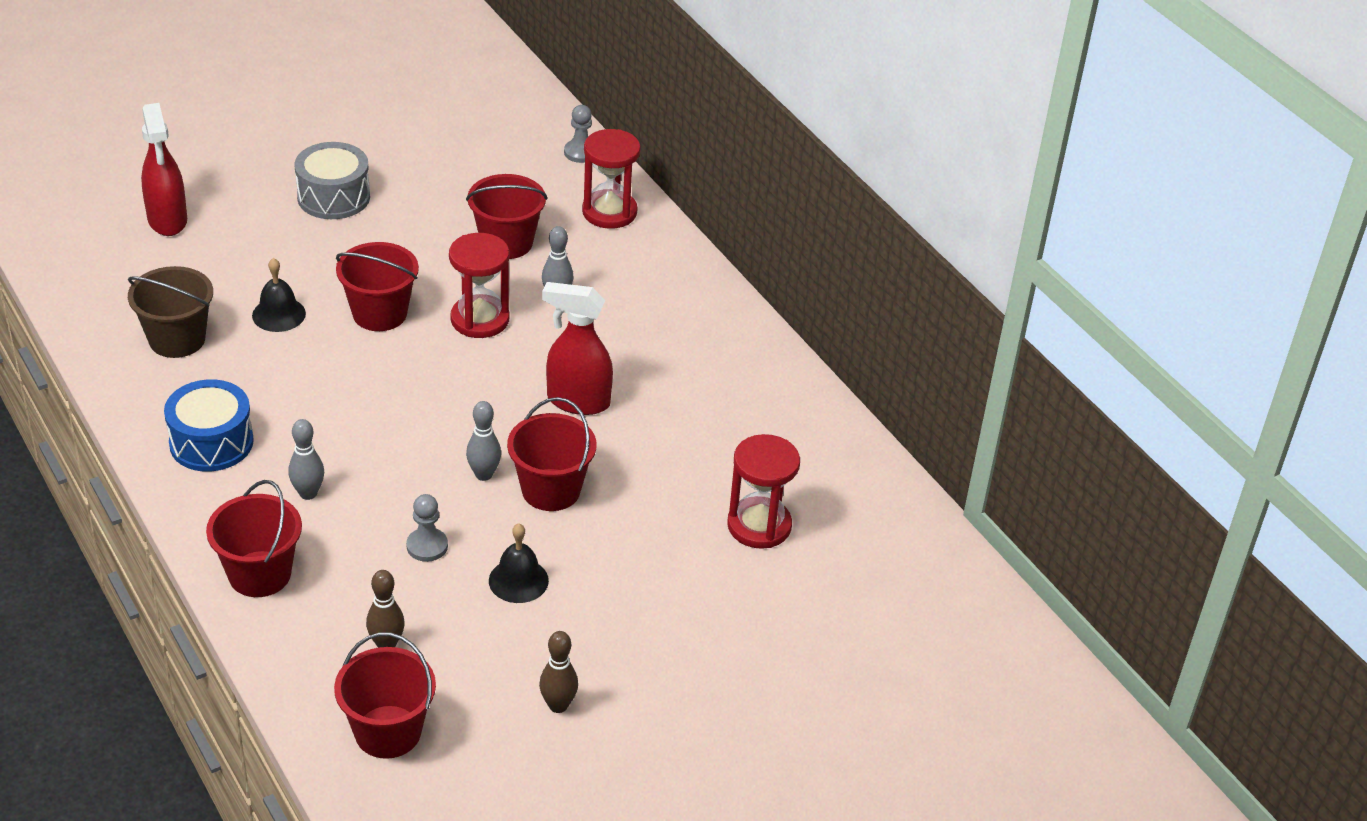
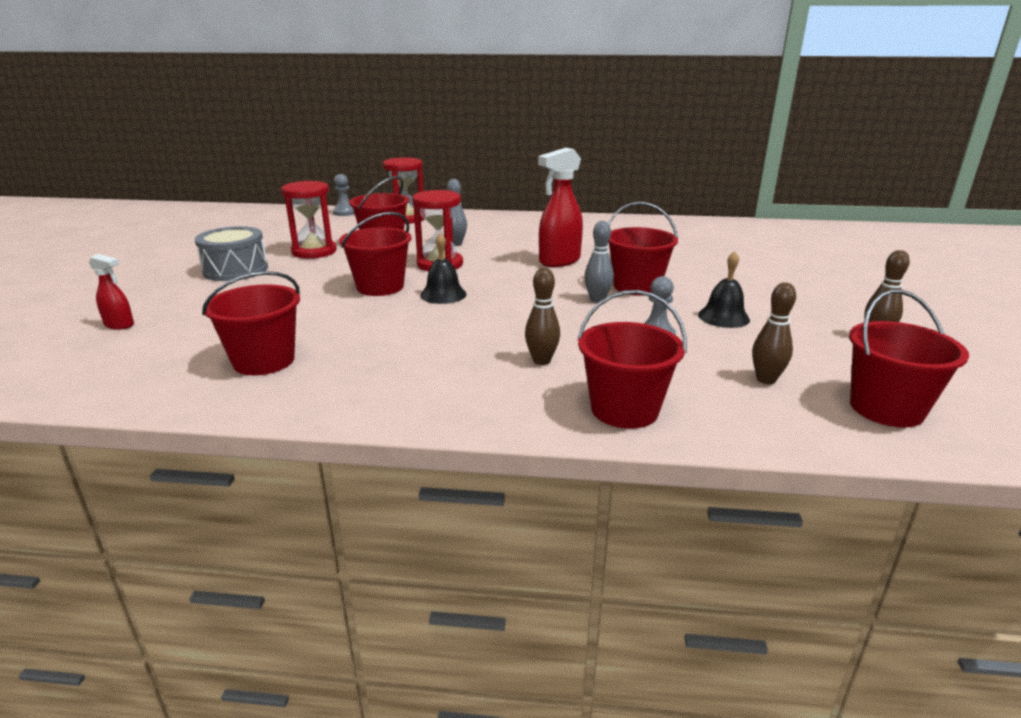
camera: 50 degrees left, 15 degrees down
(167, 220) = (119, 325): red spray bottle -> red spray bottle, size x0.53
(177, 339) = (264, 361): brown bucket -> red bucket
(211, 442) = (419, 383): blue drum -> none
(279, 314) = (315, 316): black bell -> black bell (443, 294)
(308, 493) = (541, 361): grey bowling pin -> brown bowling pin
(759, 525) = (726, 251): red hourglass -> red hourglass (314, 251)

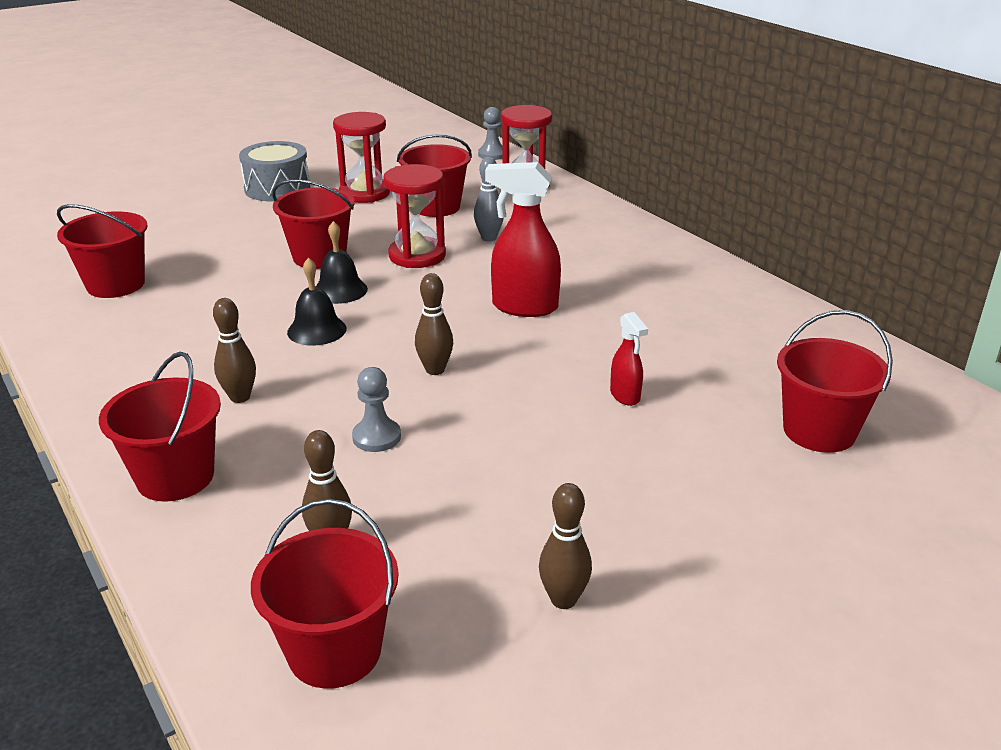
camera: 50 degrees right, 5 degrees up
(119, 325) = (123, 209): red spray bottle -> red spray bottle (625, 396)
(597, 300) = (435, 370): grey bowling pin -> brown bowling pin
(637, 286) = (510, 378): red bucket -> red bucket (819, 431)
(723, 317) = (488, 463): black bell -> black bell (317, 330)

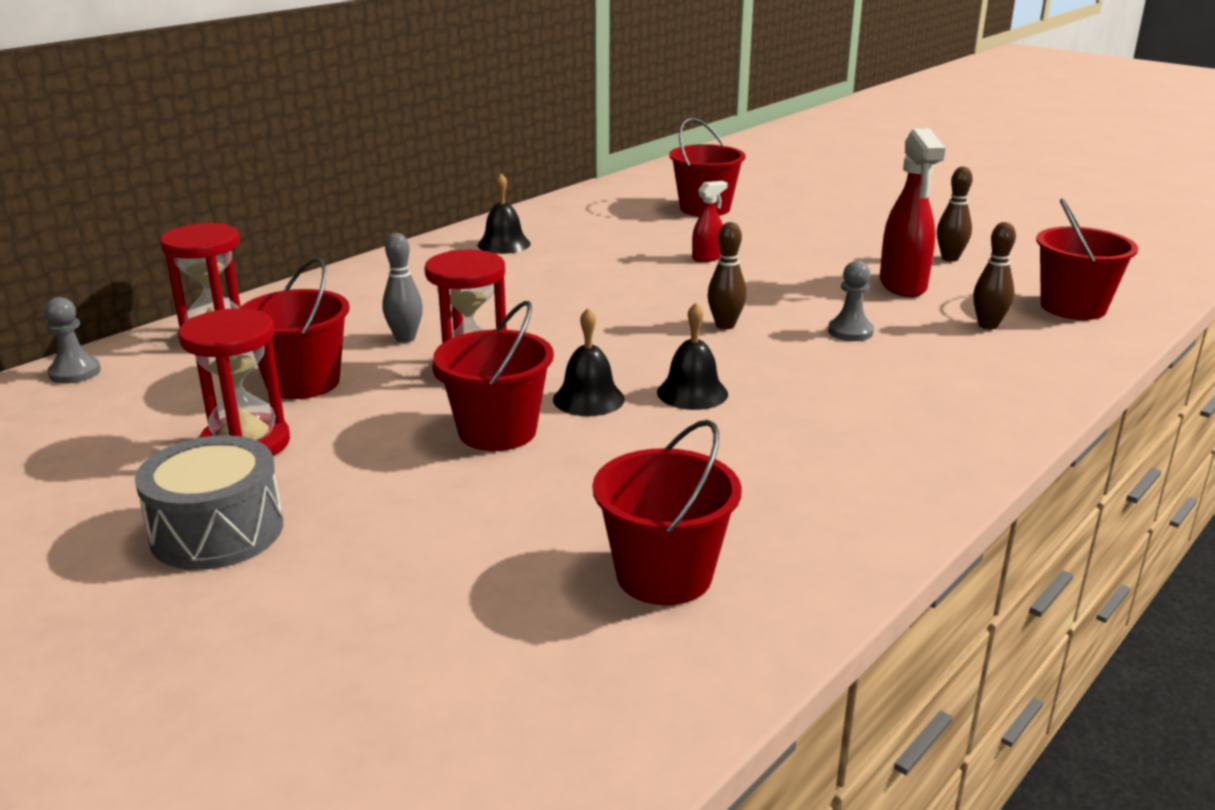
camera: 105 degrees left, 5 degrees down
(175, 477) = (995, 400): red bucket -> none
(240, 397) = (852, 403): brown bowling pin -> none
(524, 307) = (576, 304): red spray bottle -> red spray bottle (903, 286)
(697, 290) = (504, 244): none -> black bell

